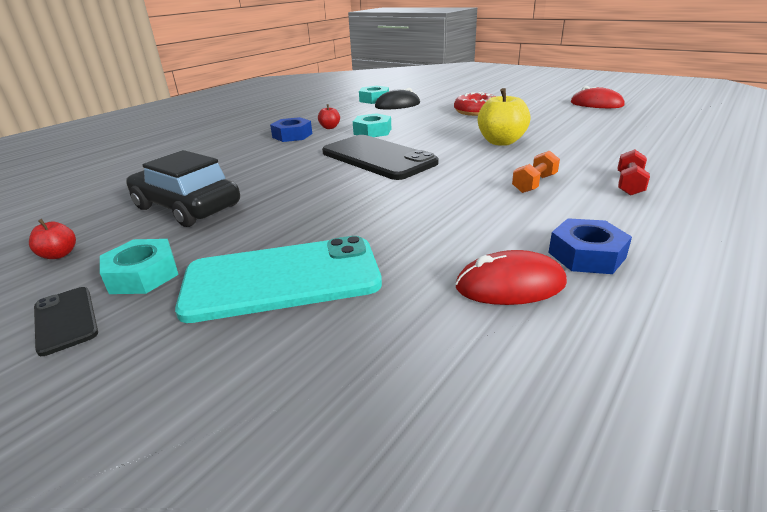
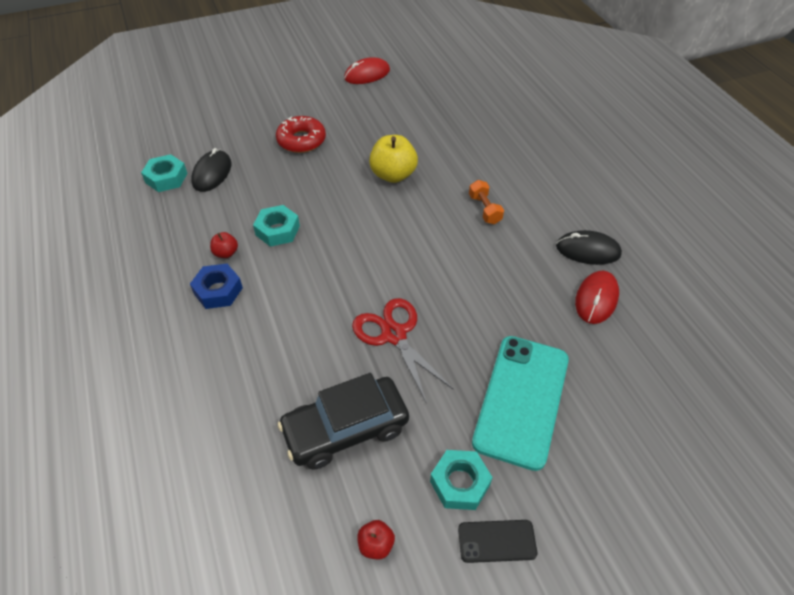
camera: 60 degrees left, 20 degrees up
(310, 194) = (394, 335): none -> red scissors
(377, 158) = (352, 260): black phone -> none
(586, 255) = (588, 250): blue nut -> black mouse
(629, 184) = (522, 173): red dumbbell -> none

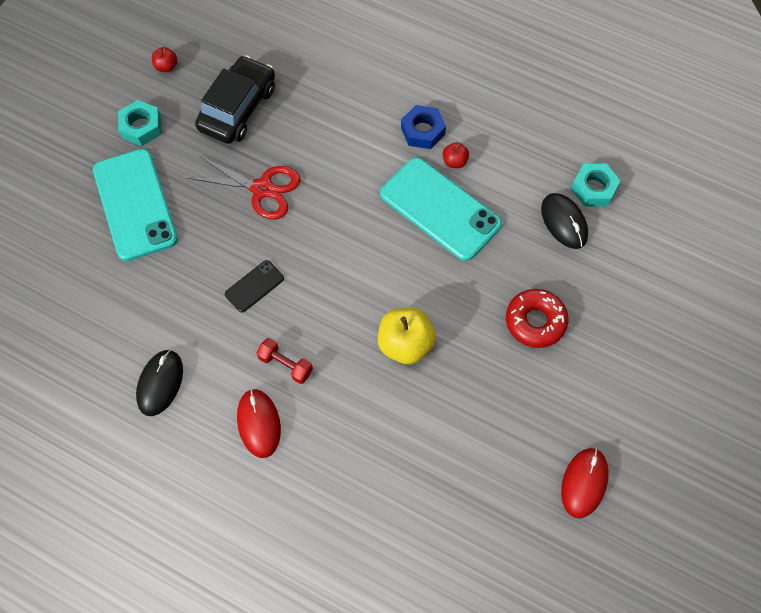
camera: 140 degrees right, 15 degrees up
(277, 230) = (440, 209): turquoise nut -> turquoise phone
(484, 209) = (285, 365): orange dumbbell -> red dumbbell
(497, 541) = (98, 112): black phone -> black phone (254, 286)
(588, 250) = (160, 383): black mouse -> black mouse turned 45 degrees counterclockwise
(596, 299) = (125, 332): red mouse -> red mouse (259, 423)

